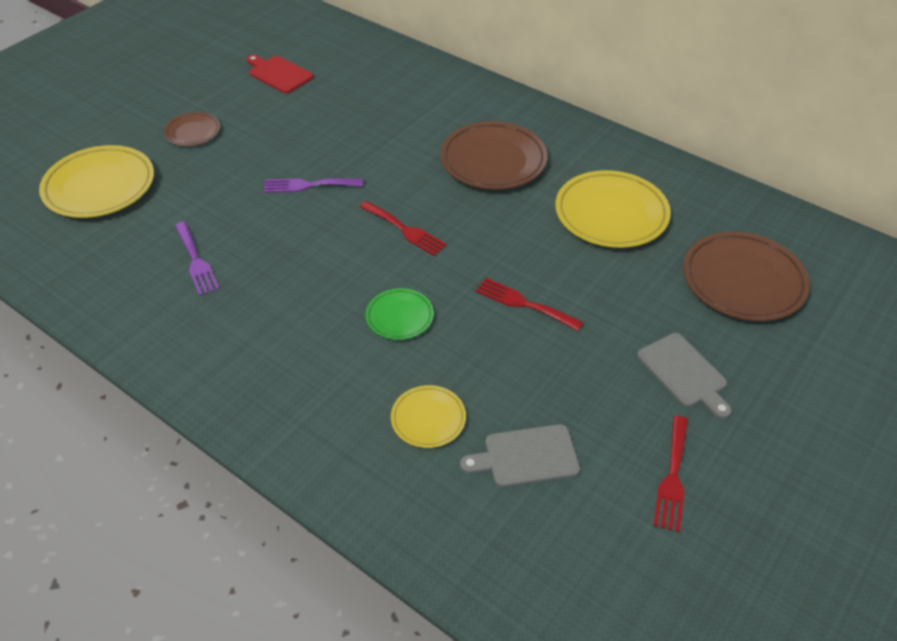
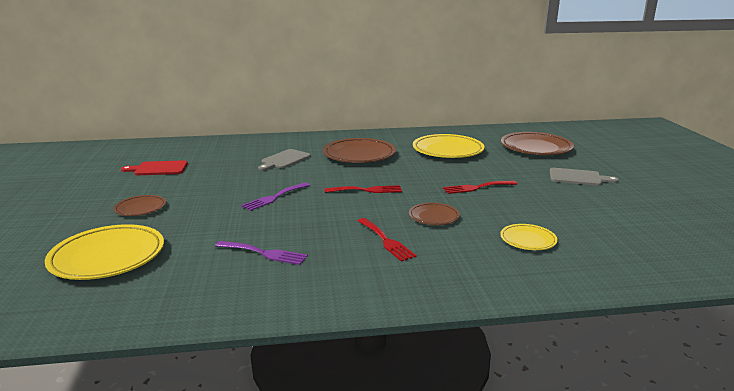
camera: 45 degrees left, 25 degrees down
(399, 317) = (433, 217): green plate -> brown plate
(526, 456) = (590, 228): grey cutting board -> grey cutting board (284, 160)
(672, 477) = (644, 204): red fork -> red fork (386, 241)

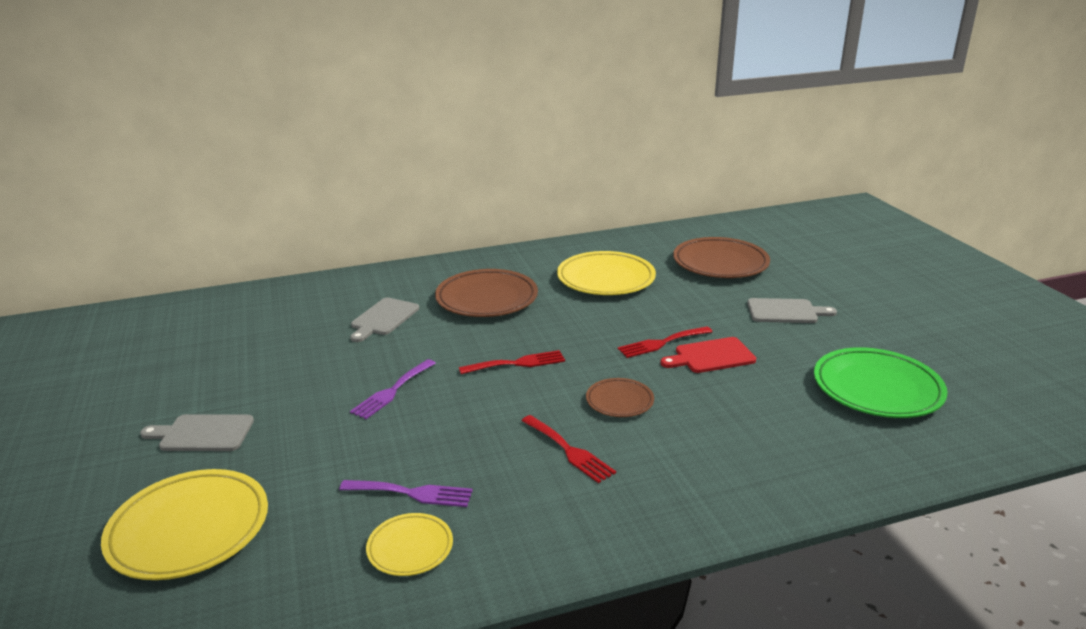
camera: 10 degrees left, 5 degrees up
(140, 208) = (203, 433): brown plate -> grey cutting board
(159, 169) = (201, 354): red cutting board -> red cutting board (711, 356)
(528, 240) = (748, 427): yellow plate -> yellow plate (410, 548)
(639, 227) = (877, 389): none -> green plate

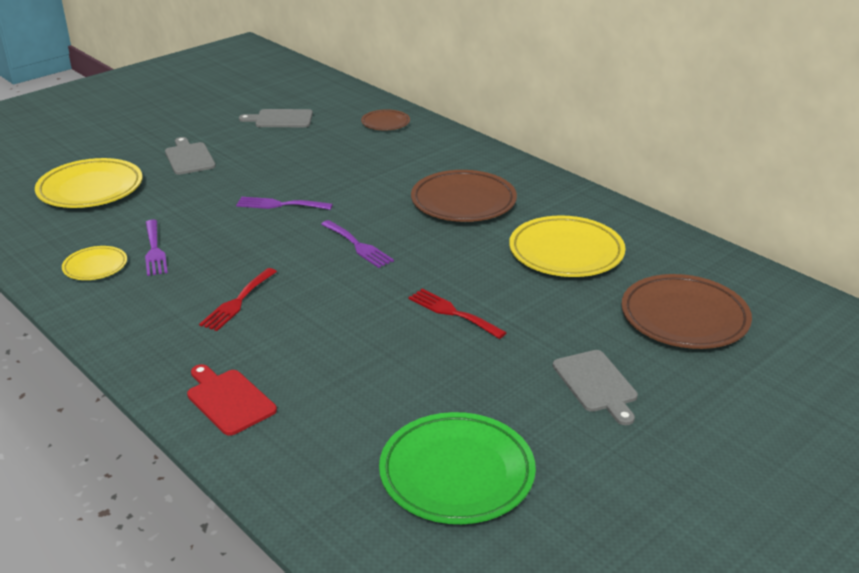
camera: 65 degrees right, 5 degrees up
(383, 318) = (388, 168): grey cutting board -> grey cutting board (281, 119)
(517, 363) = (358, 246): red fork -> purple fork
(619, 401) = (327, 310): brown plate -> brown plate (385, 123)
(711, 356) = (448, 347): red cutting board -> red cutting board (229, 400)

